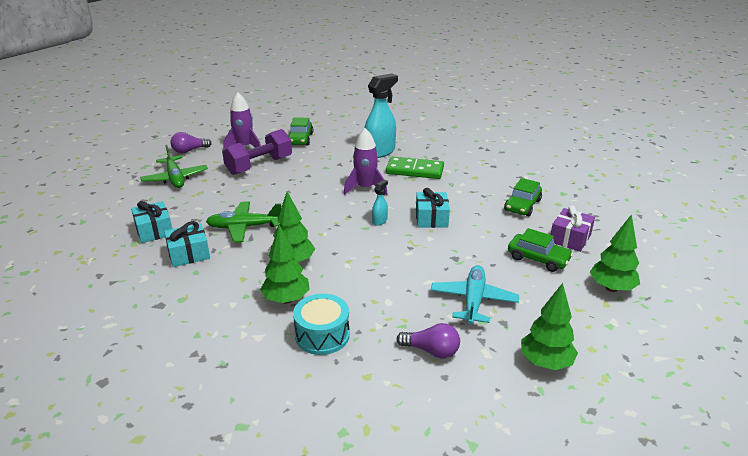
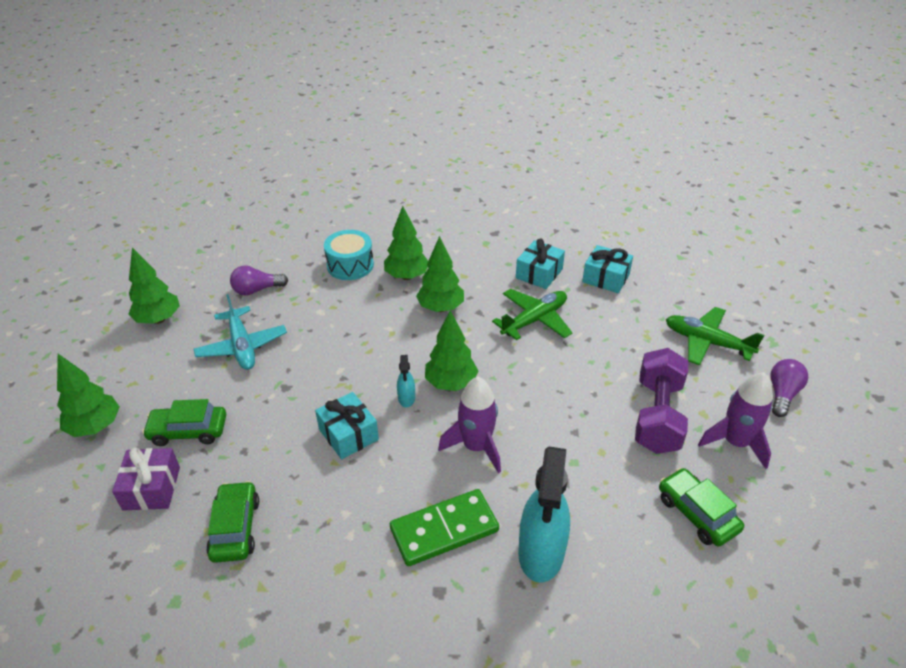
camera: 145 degrees right, 10 degrees up
(344, 217) = (451, 383): none -> green tree

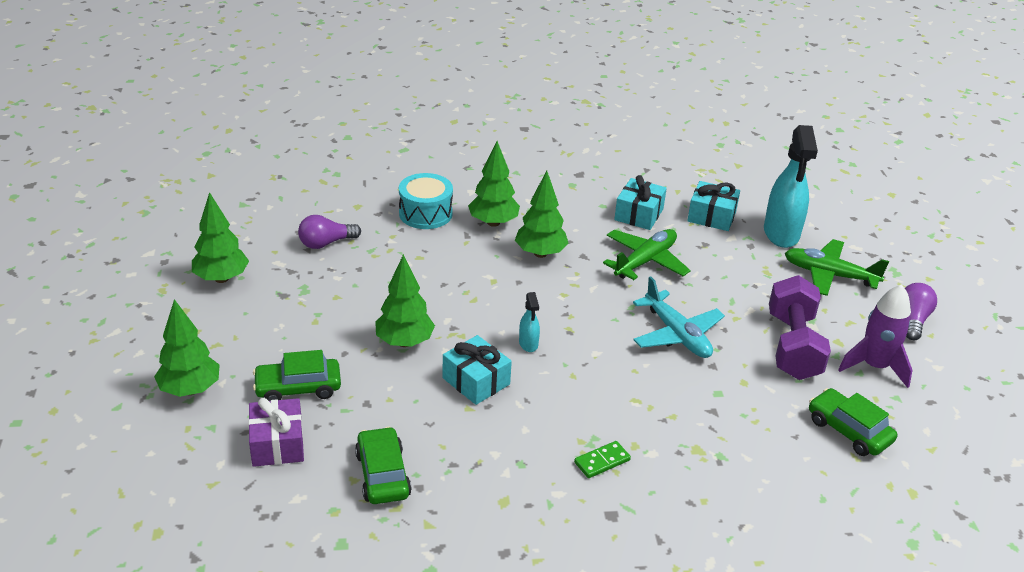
camera: 10 degrees left, 5 degrees down
(242, 346) = (329, 301): turquoise plane -> turquoise plane (676, 334)
(444, 530) = (602, 461): green domino -> green domino, size x0.50
(451, 383) = (572, 327): green tree -> green tree (404, 342)
(476, 447) = (614, 385): purple rocket -> none
(541, 553) = (704, 475): turquoise spray bottle -> turquoise spray bottle (781, 234)

